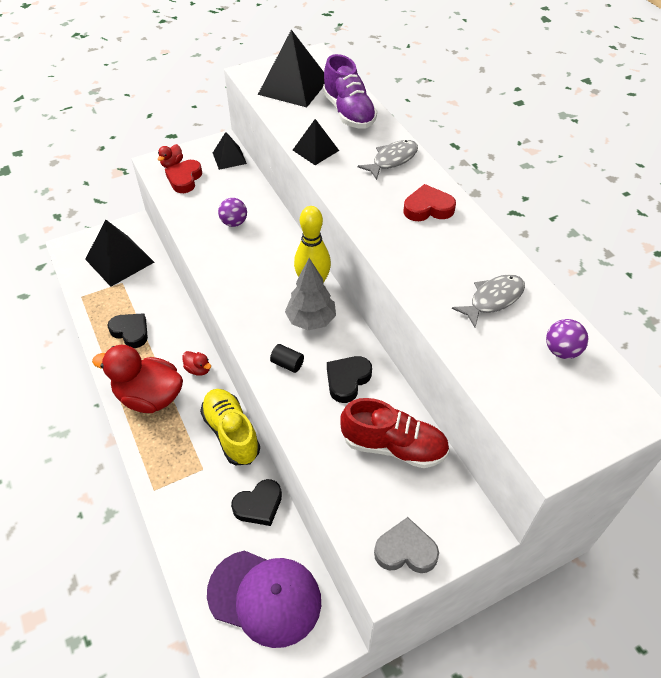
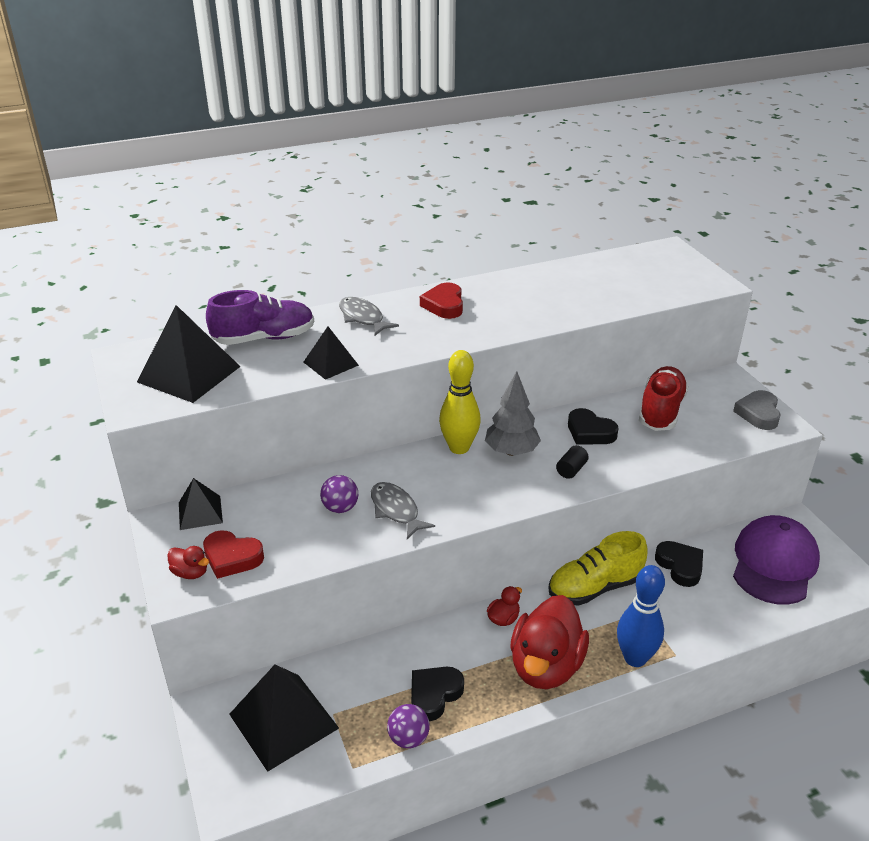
camera: 85 degrees left, 15 degrees down
(152, 458) = (635, 658): none -> blue bowling pin
(493, 299) = (565, 287): grey fish -> grey fish (396, 510)
(561, 351) = (619, 267): purple ball -> purple ball (408, 738)

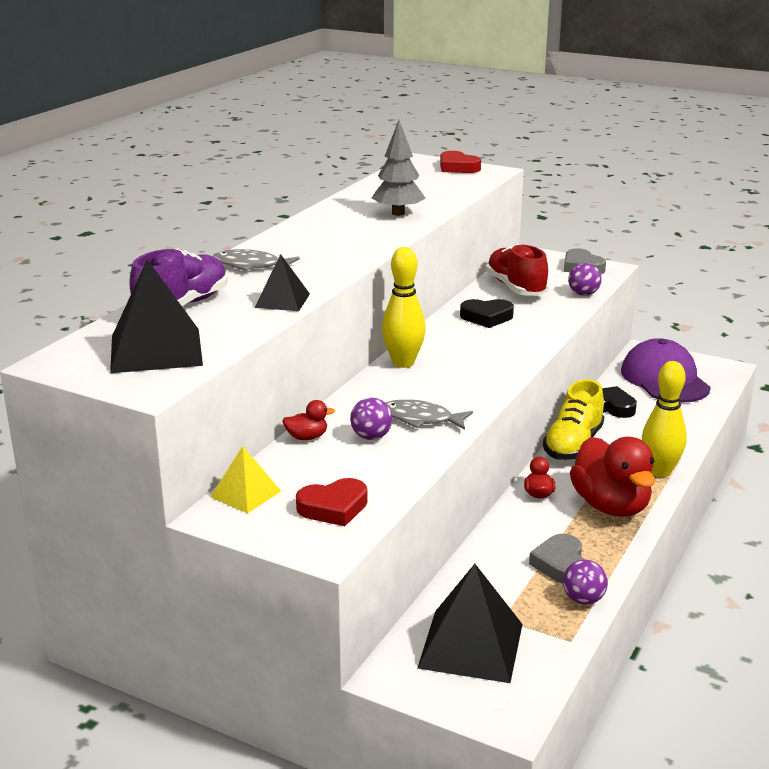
camera: 40 degrees left, 10 degrees down
(190, 573) = (313, 534): red duck -> red duck (307, 437)
(200, 512) = (245, 494): black pyramid -> yellow pyramid
(434, 695) = (560, 564): black heart -> grey heart
(444, 305) = (308, 238): red heart -> red heart (457, 167)
(511, 451) = (448, 349): grey tree -> grey tree (398, 213)
(571, 470) = (511, 343): black cylinder -> none
(635, 658) = (659, 471): blue bowling pin -> yellow bowling pin
(714, 446) = (583, 294): none -> purple ball

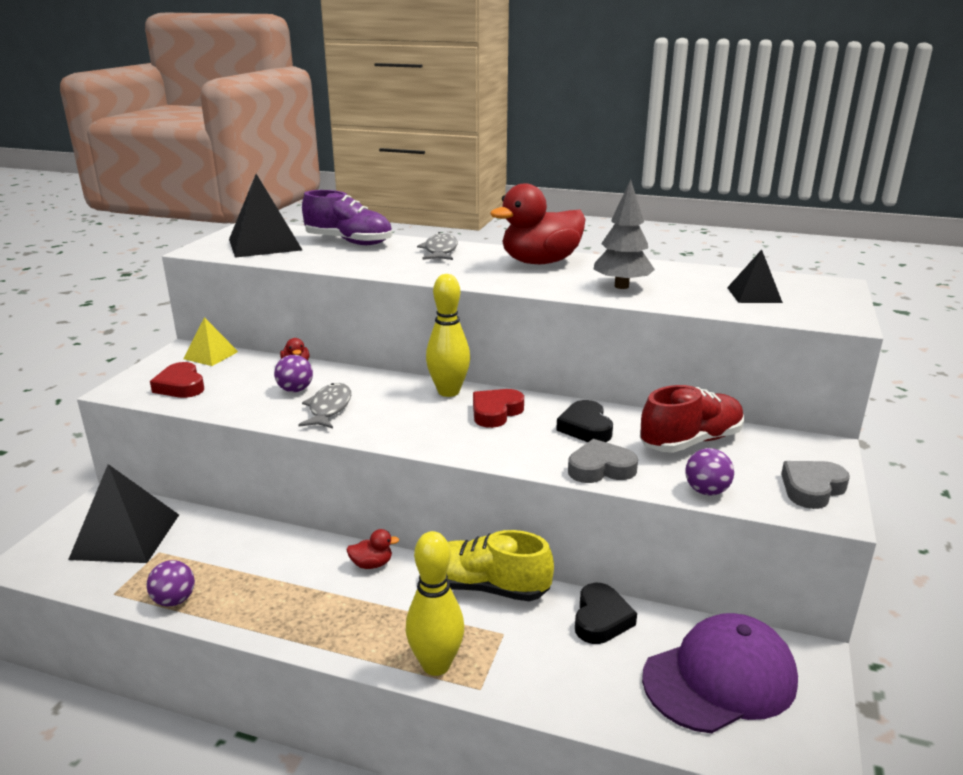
camera: 80 degrees right, 0 degrees up
(282, 300) = (362, 266): black pyramid -> black pyramid (754, 295)
(457, 167) = (830, 302): red heart -> red heart (495, 412)
(560, 564) = (238, 583): grey heart -> grey heart (600, 468)
(610, 506) = (349, 619): red duck -> red duck (540, 262)

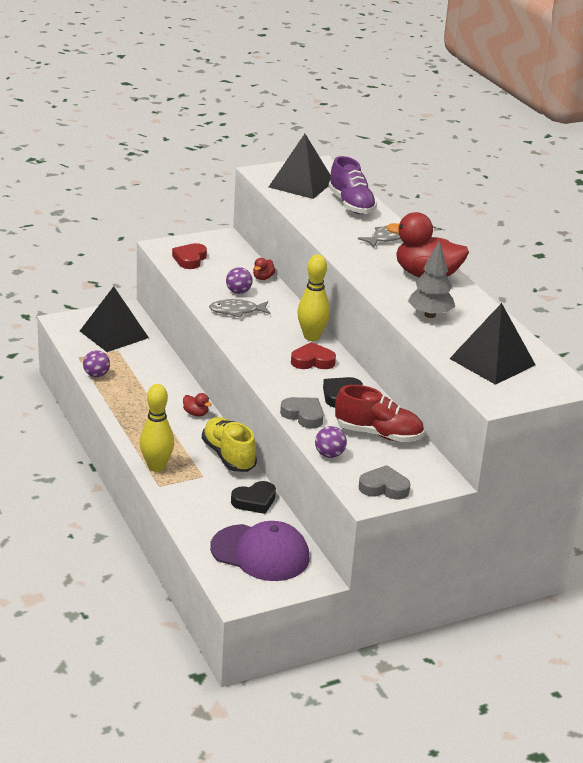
camera: 45 degrees right, 5 degrees up
(210, 355) = (232, 247): yellow pyramid -> none
(329, 408) = (236, 311): grey fish -> grey fish turned 150 degrees counterclockwise
(754, 295) = (492, 361): black pyramid -> black pyramid, size x1.78

